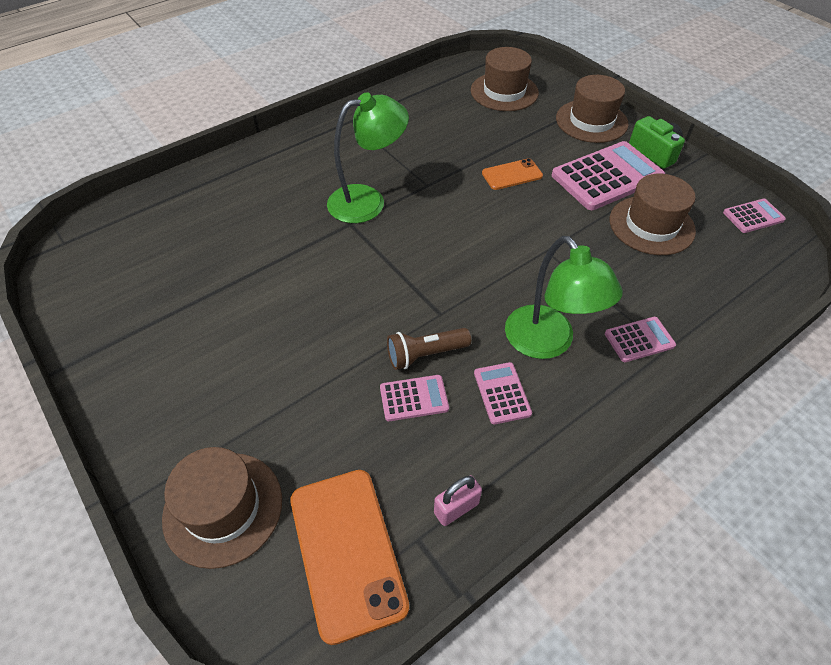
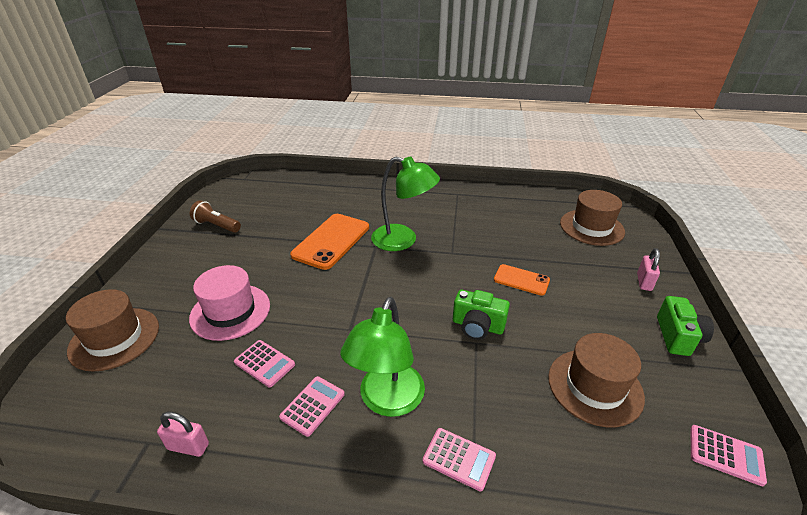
camera: 45 degrees right, 15 degrees down
(306, 385) = (230, 311): none -> pink hat
(347, 551) = (116, 412): orange phone -> orange phone (331, 241)
(425, 354) = (307, 345): brown flashlight -> brown flashlight (217, 225)
(530, 236) = (477, 326): none -> green camera
(591, 121) = (644, 282): brown hat -> pink padlock
(607, 177) = (602, 327): pink calculator -> none

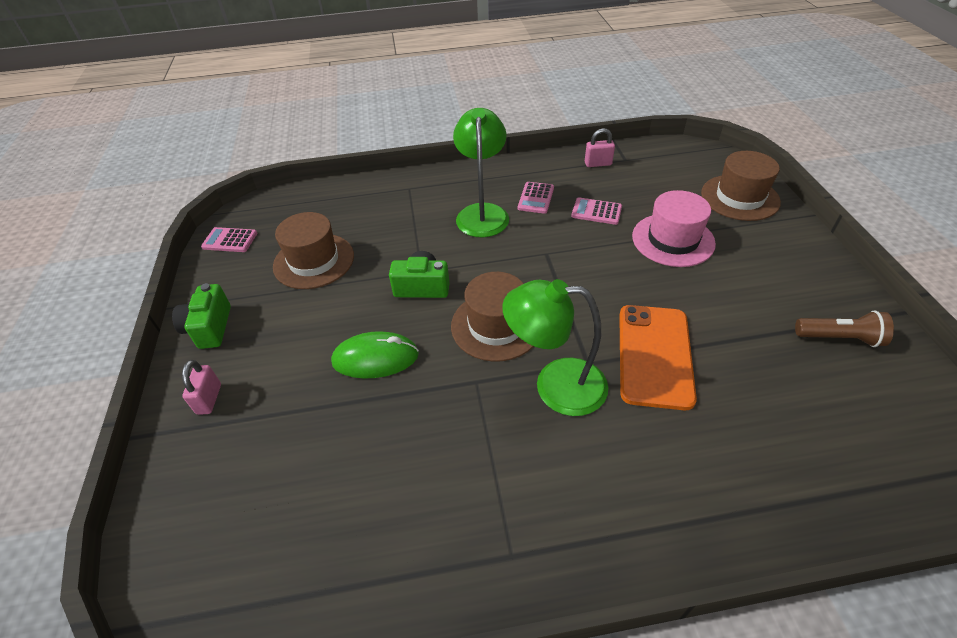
camera: 165 degrees right, 10 degrees up
(459, 459) = (420, 197): pink calculator -> none
(521, 280) = (375, 358): orange phone -> green mouse
(591, 227) = (243, 513): brown hat -> brown hat (496, 325)

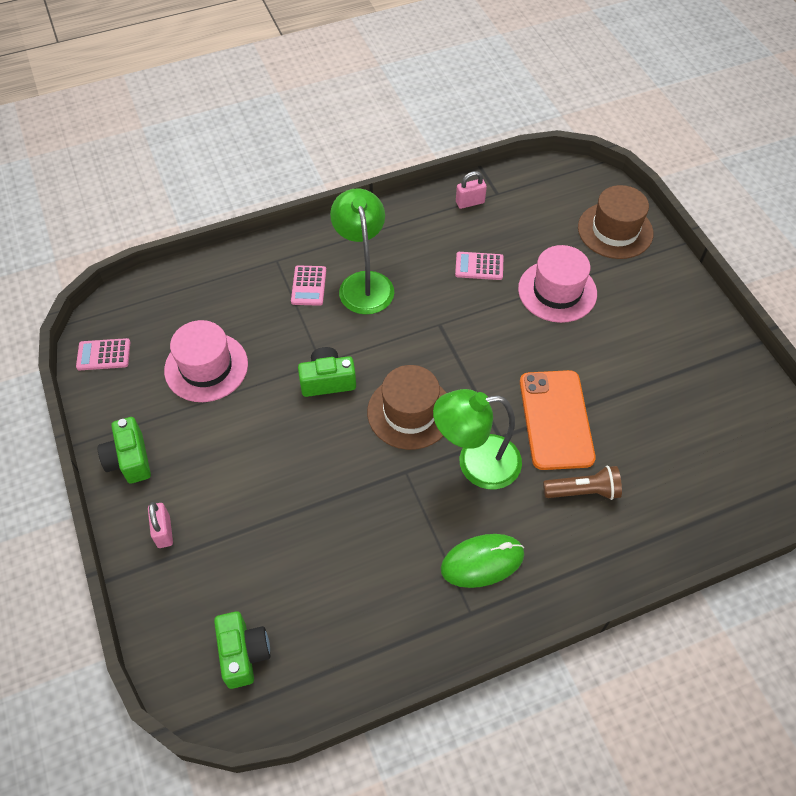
camera: 15 degrees left, 10 degrees up
(231, 548) = (243, 653): none -> green camera
(314, 261) = (206, 367): brown hat -> pink hat
(375, 358) = (307, 464): green mouse -> green mouse (482, 562)
(536, 198) = (414, 257): pink calculator -> pink calculator (308, 286)
(839, 338) = (707, 377): brown flashlight -> brown flashlight (583, 491)

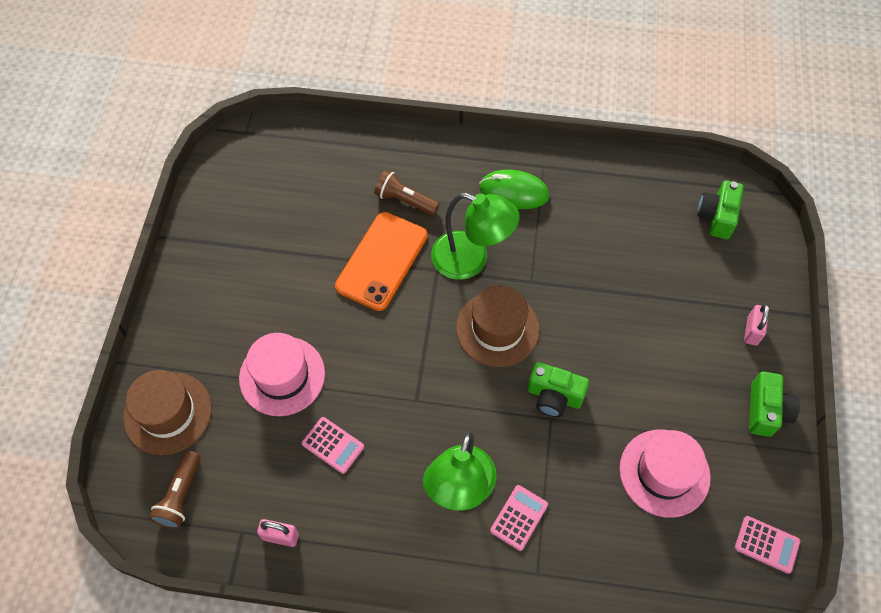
camera: 150 degrees left, 5 degrees up
(556, 193) = (180, 495): none -> brown flashlight

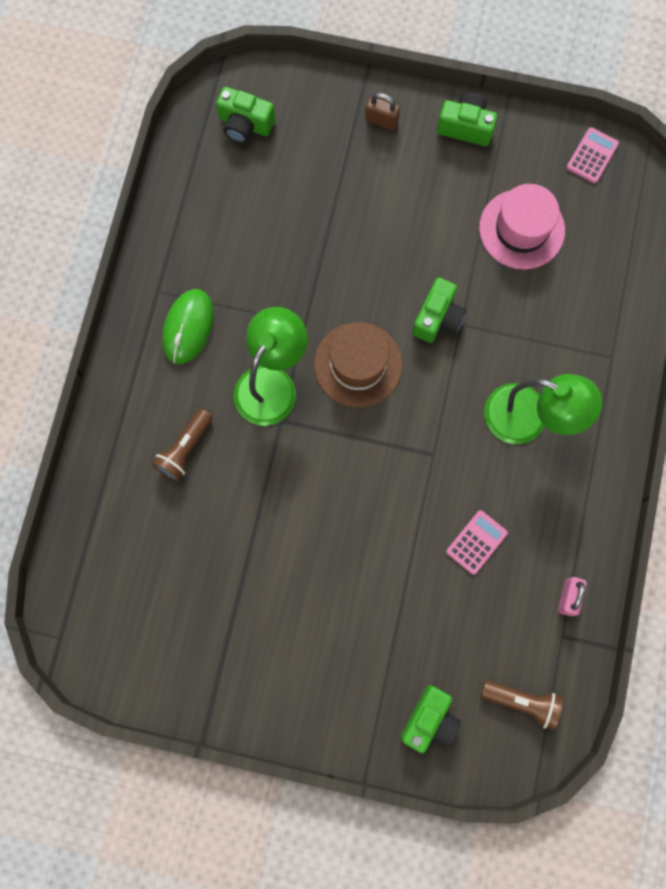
camera: 85 degrees left, 15 degrees up
(168, 413) = (429, 720): brown hat -> green camera
(282, 376) = (395, 594): pink hat -> none
(381, 261) = (263, 480): orange phone -> none
(519, 517) = (559, 367): pink calculator -> none
(752, 331) = (381, 121): pink padlock -> brown padlock

